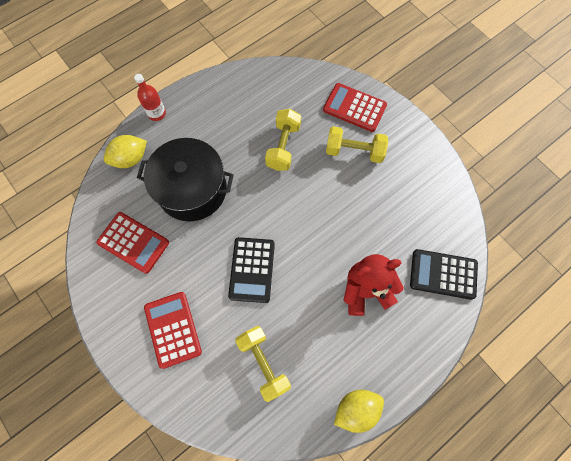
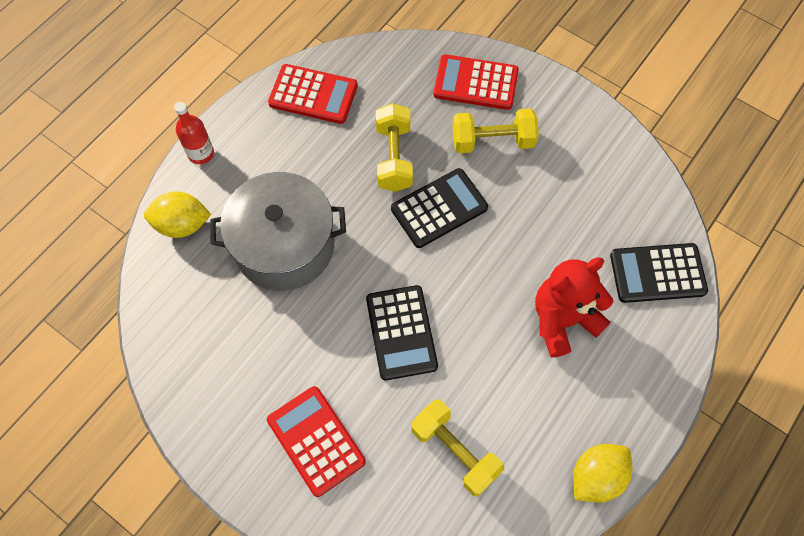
camera: 15 degrees left, 5 degrees down
(130, 159) = (182, 224): yellow lemon -> yellow lemon turned 45 degrees clockwise
(133, 243) = (223, 338): red calculator -> red calculator (313, 95)
(192, 189) = (284, 245): black pot -> grey pot
(303, 190) = (439, 208): none -> black calculator

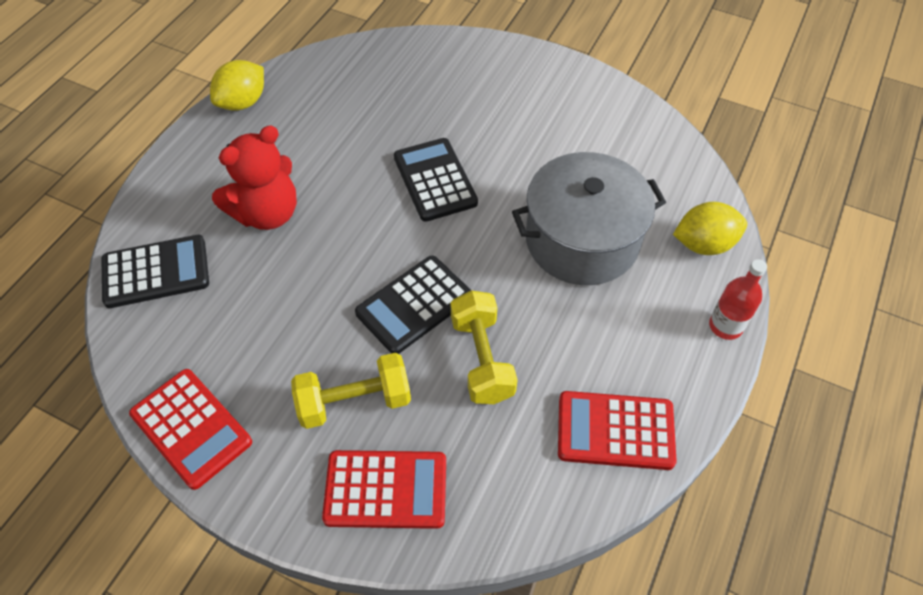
camera: 170 degrees right, 10 degrees down
(316, 440) = (494, 94): red calculator -> red calculator (191, 428)
(455, 451) = (370, 103): yellow dumbbell -> none

